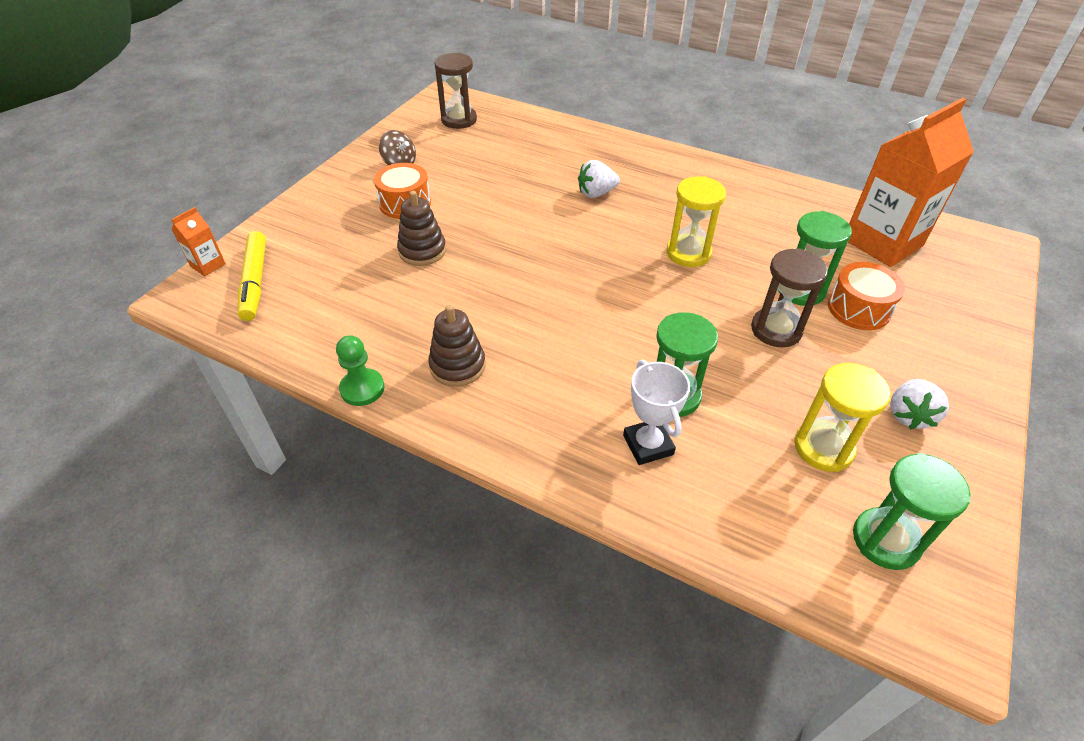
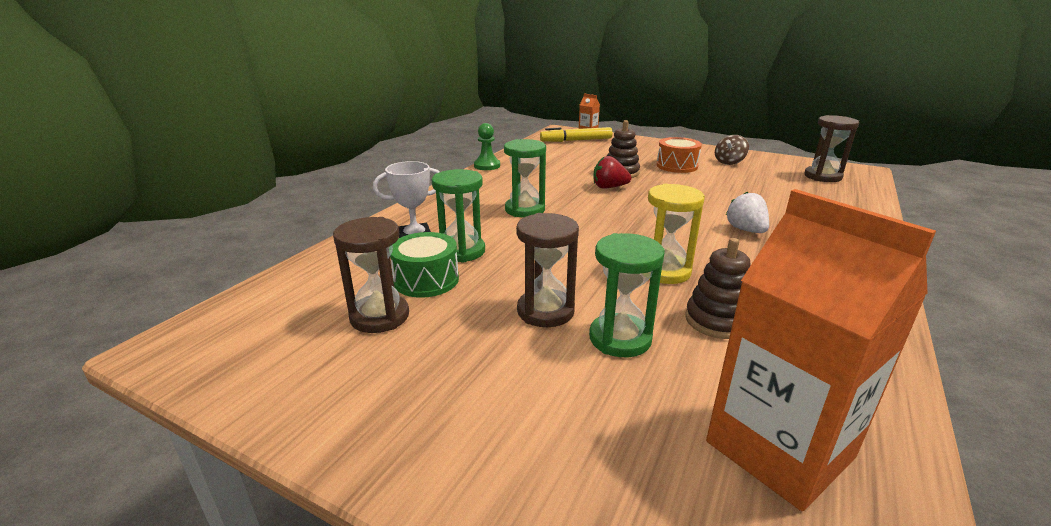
camera: 90 degrees right, 20 degrees down
(457, 366) = (503, 185): brown stacking toy -> brown stacking toy (717, 321)
(476, 266) = (609, 187): none -> red strawberry
(744, 420) = (426, 280): none -> green drum
(823, 448) = (379, 316): yellow hourglass -> brown hourglass
(858, 309) = (592, 383): orange drum -> none
(885, 540) = (266, 333): green hourglass -> green hourglass (525, 210)
(908, 415) = (400, 385): white strawberry -> none

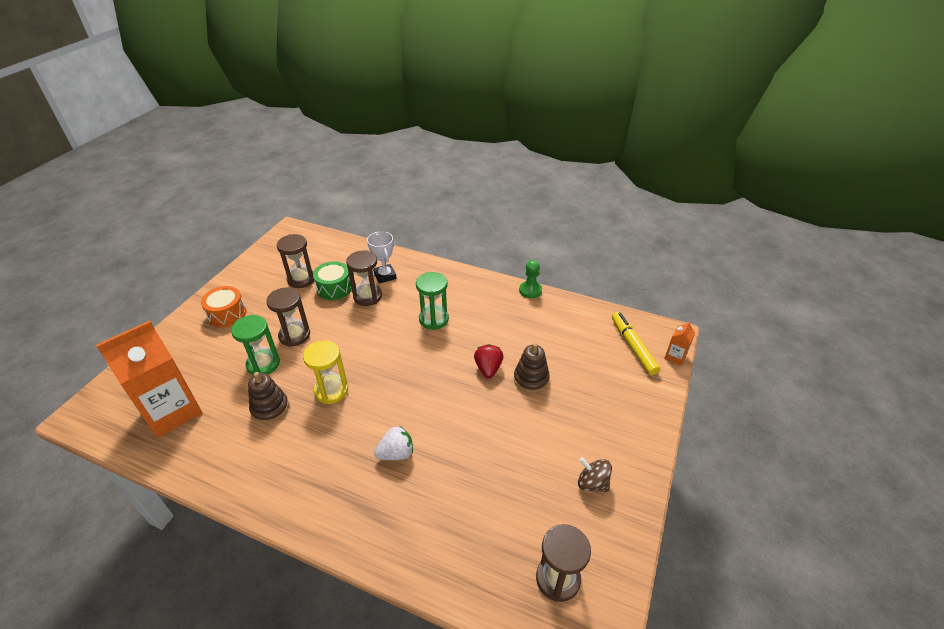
camera: 85 degrees right, 15 degrees up
(461, 251) = (367, 296): green hourglass -> brown hourglass
(677, 166) = (564, 428): orange drum -> orange drum (227, 314)

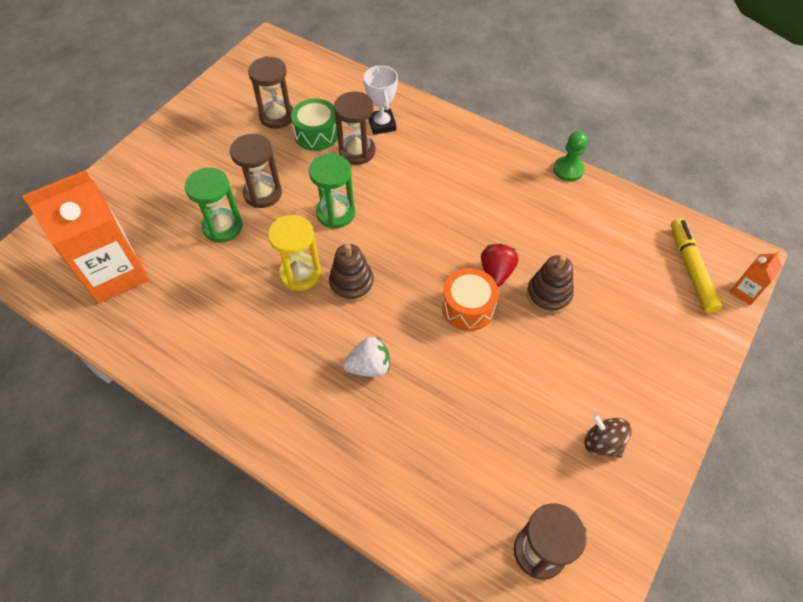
camera: 10 degrees right, 15 degrees up
(227, 314) = (184, 153): orange drum -> orange drum (468, 307)
(270, 408) = (226, 286): brown stacking toy -> brown stacking toy (351, 283)
(434, 319) = (436, 194): green hourglass -> green hourglass (335, 213)

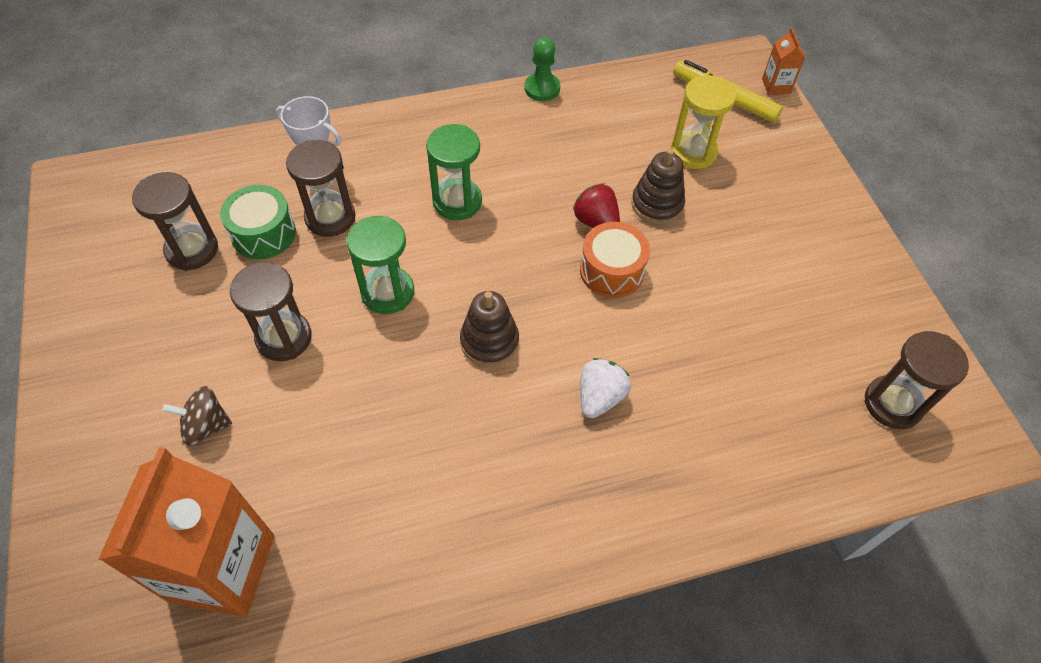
camera: 50 degrees left, 0 degrees up
(222, 227) = (285, 408): green hourglass -> green hourglass (457, 201)
(300, 274) = (429, 377): yellow hourglass -> yellow hourglass (693, 152)
(602, 443) = (830, 282): brown spinning top -> brown spinning top (206, 426)

